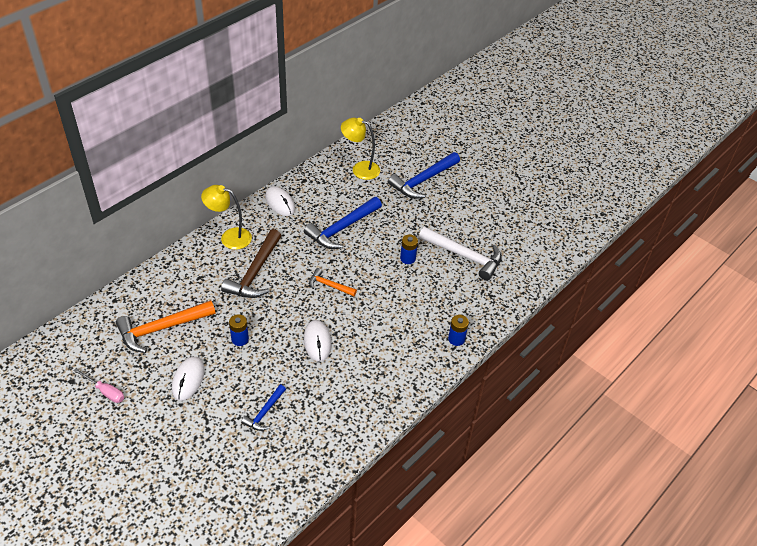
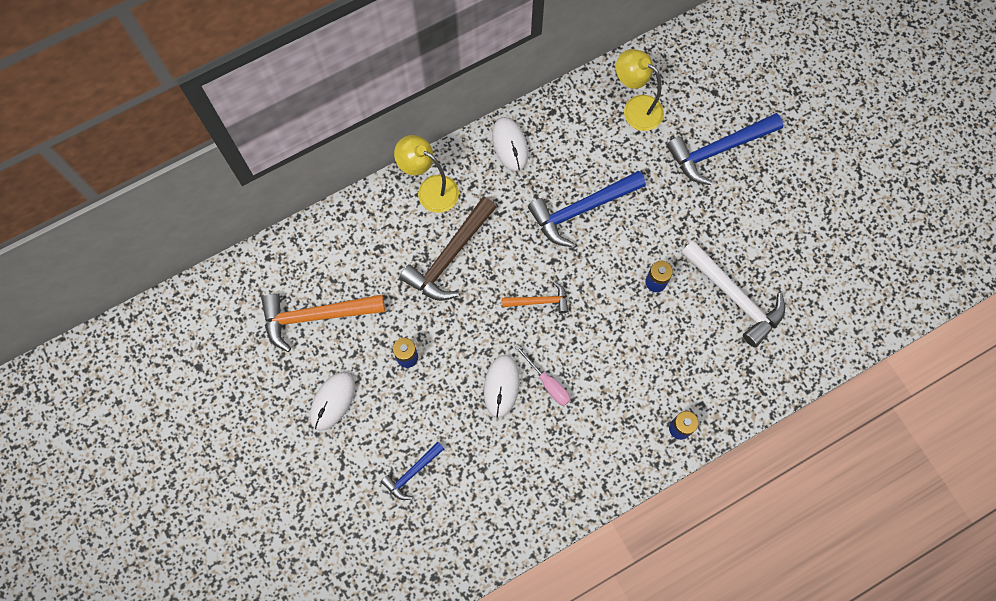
camera: 20 degrees right, 25 degrees up
(105, 391) = (234, 392): pink screwdriver -> pink screwdriver (547, 383)
(329, 285) = (539, 301): orange hammer -> orange hammer turned 135 degrees clockwise

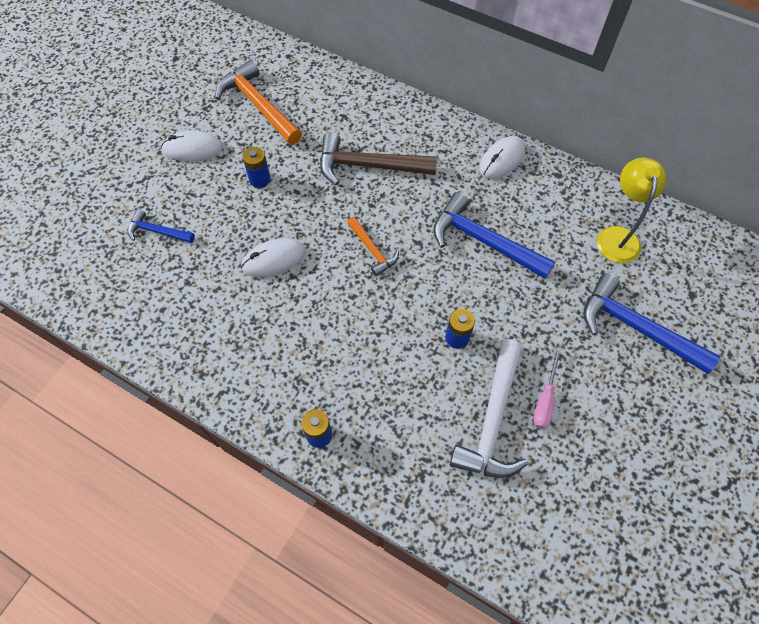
camera: 60 degrees right, 10 degrees down
(430, 189) = (419, 125): yellow lamp -> none
(547, 383) = (298, 294): pink screwdriver -> pink screwdriver (545, 399)

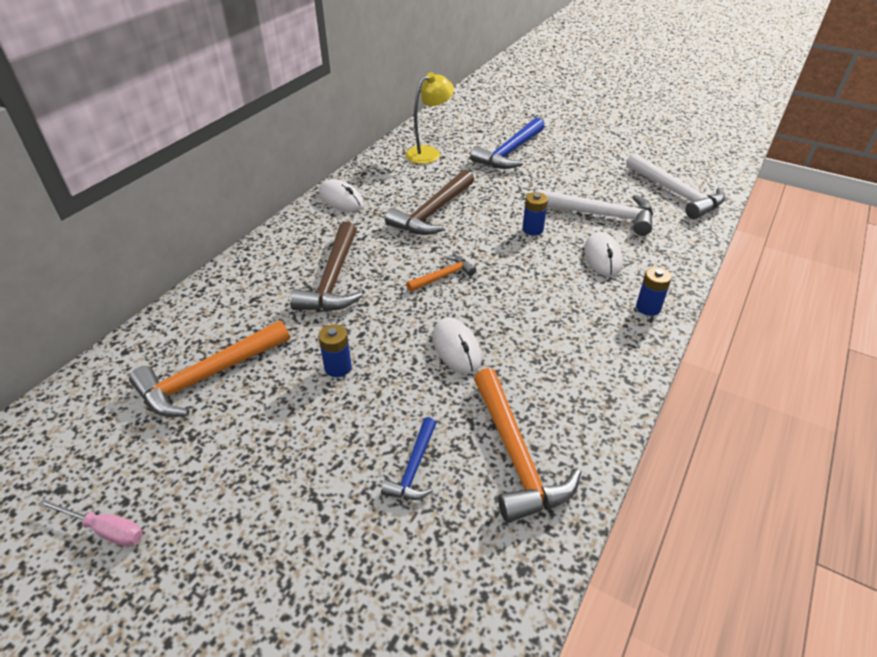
camera: 90 degrees left, 20 degrees down
(156, 296) = (516, 456): none -> orange hammer
(193, 149) = (270, 443): white mouse -> white mouse (602, 257)
(483, 241) = (432, 212): blue hammer -> brown hammer
(545, 399) = (577, 192): pink screwdriver -> pink screwdriver (105, 530)
(557, 532) = (676, 193): none -> white hammer
(617, 236) = (429, 153): yellow lamp -> yellow lamp turned 135 degrees clockwise

